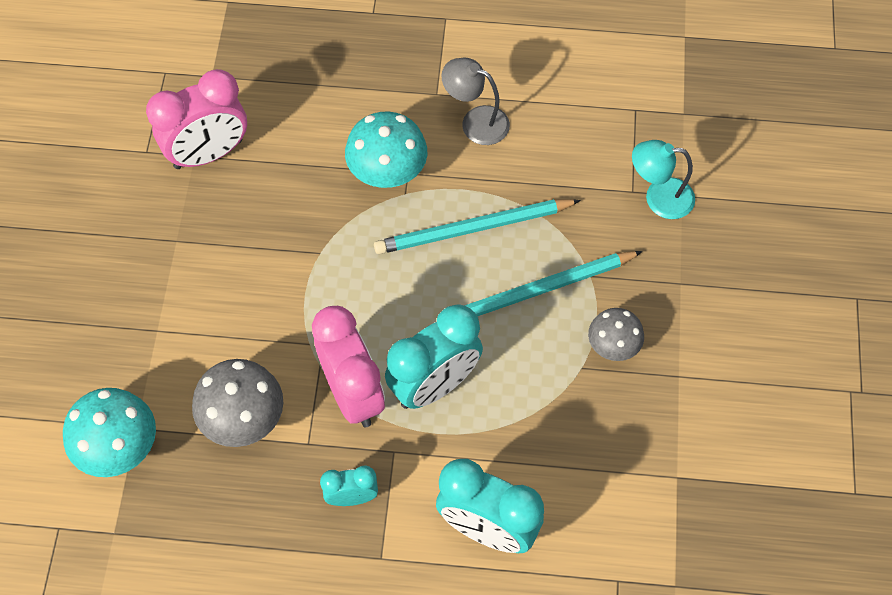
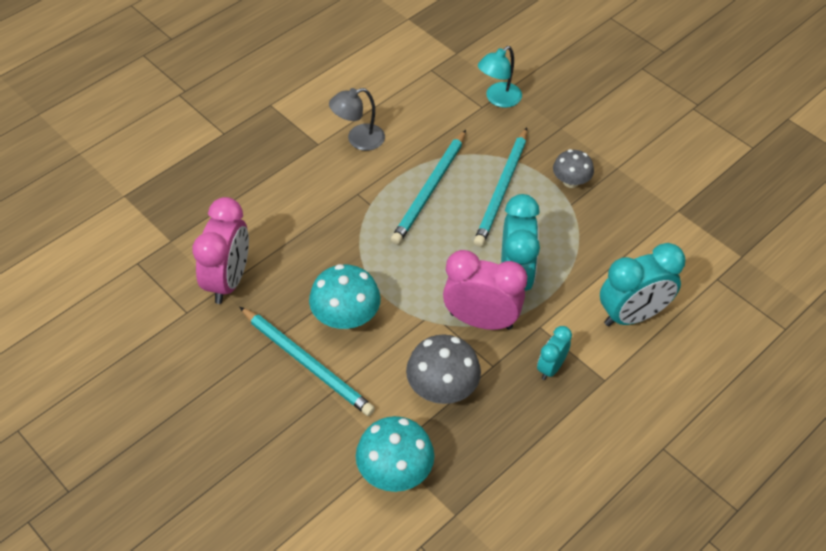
camera: 50 degrees left, 10 degrees down
(174, 287) = (307, 363): none -> turquoise pencil
(387, 172) = (345, 202): turquoise mushroom -> turquoise mushroom (346, 317)

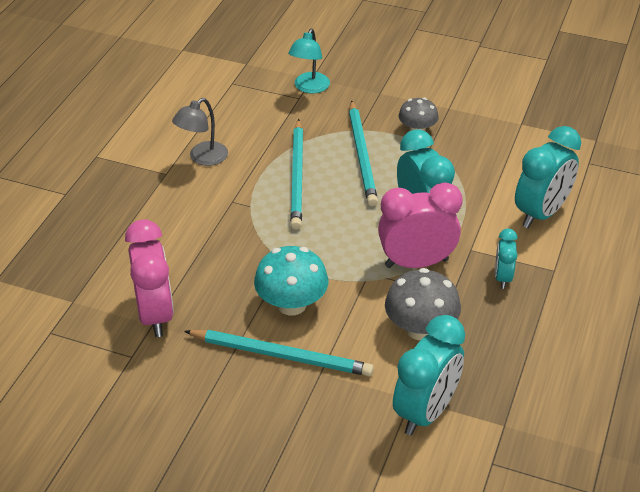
camera: 25 degrees left, 10 degrees down
(395, 471) = (425, 412): turquoise mushroom -> turquoise clock

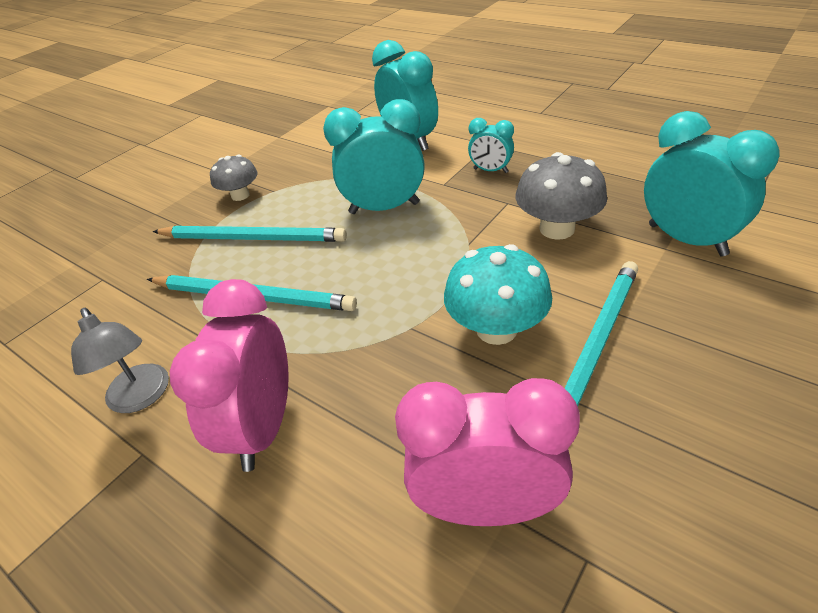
camera: 70 degrees left, 0 degrees up
(309, 88) = (91, 267): turquoise lamp -> none
(416, 263) = (452, 220): pink clock -> pink clock (262, 427)

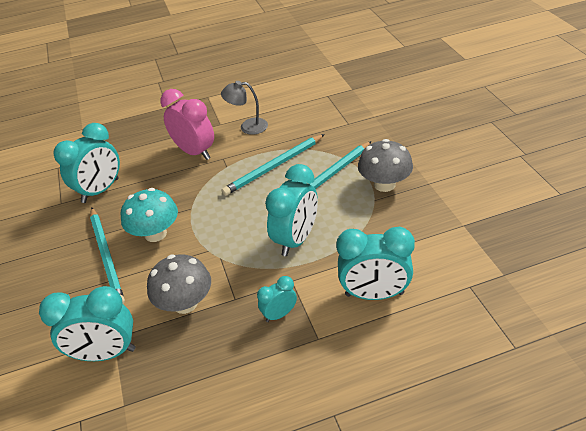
camera: 125 degrees right, 0 degrees up
(240, 195) = (384, 184): grey mushroom -> grey mushroom, size x1.57
(485, 506) = (100, 191): pink clock -> turquoise clock

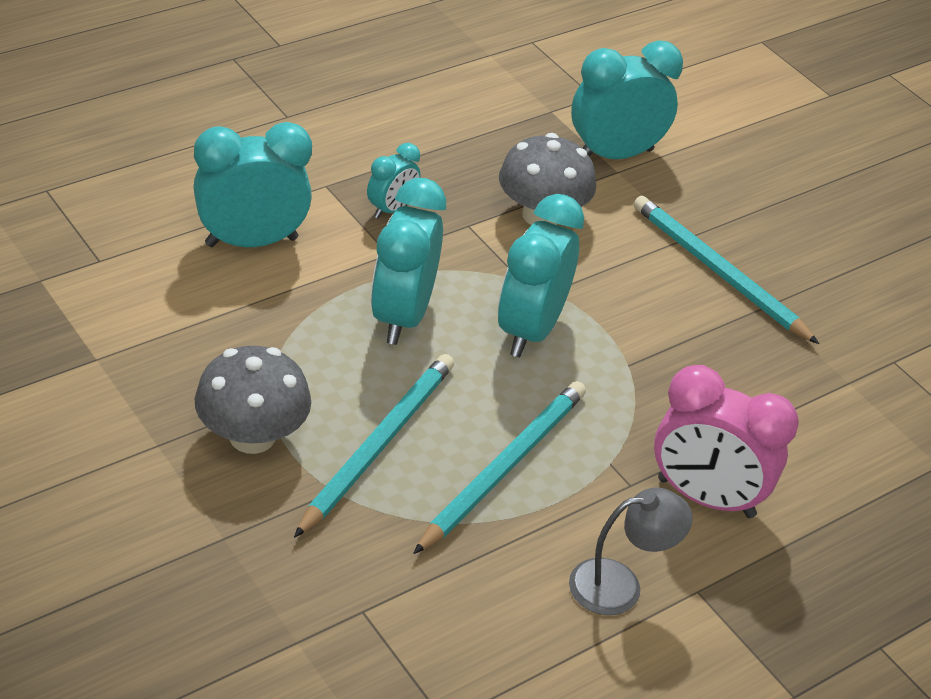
camera: 155 degrees right, 0 degrees up
(100, 191) = (838, 391): turquoise clock -> turquoise clock (530, 330)
(155, 233) = (662, 313): turquoise mushroom -> none

